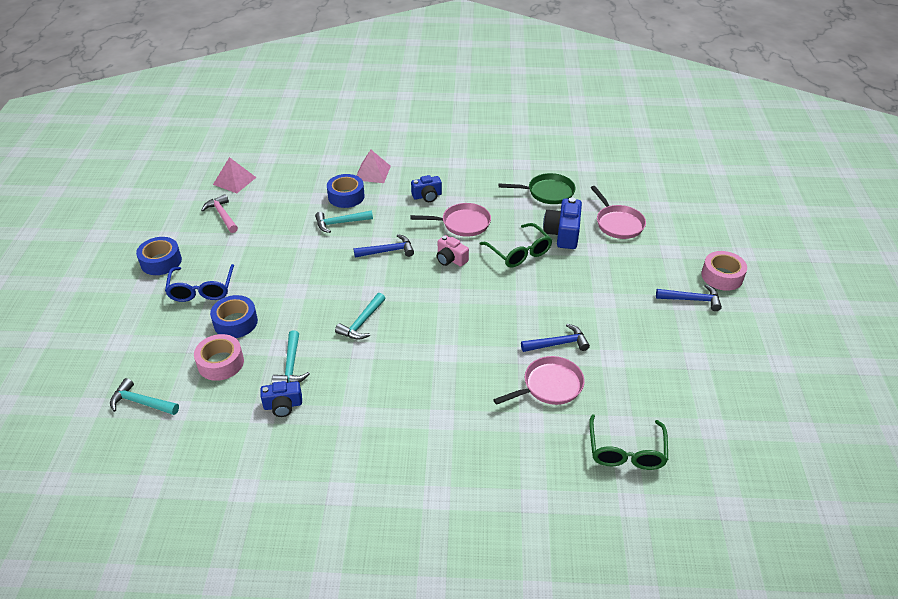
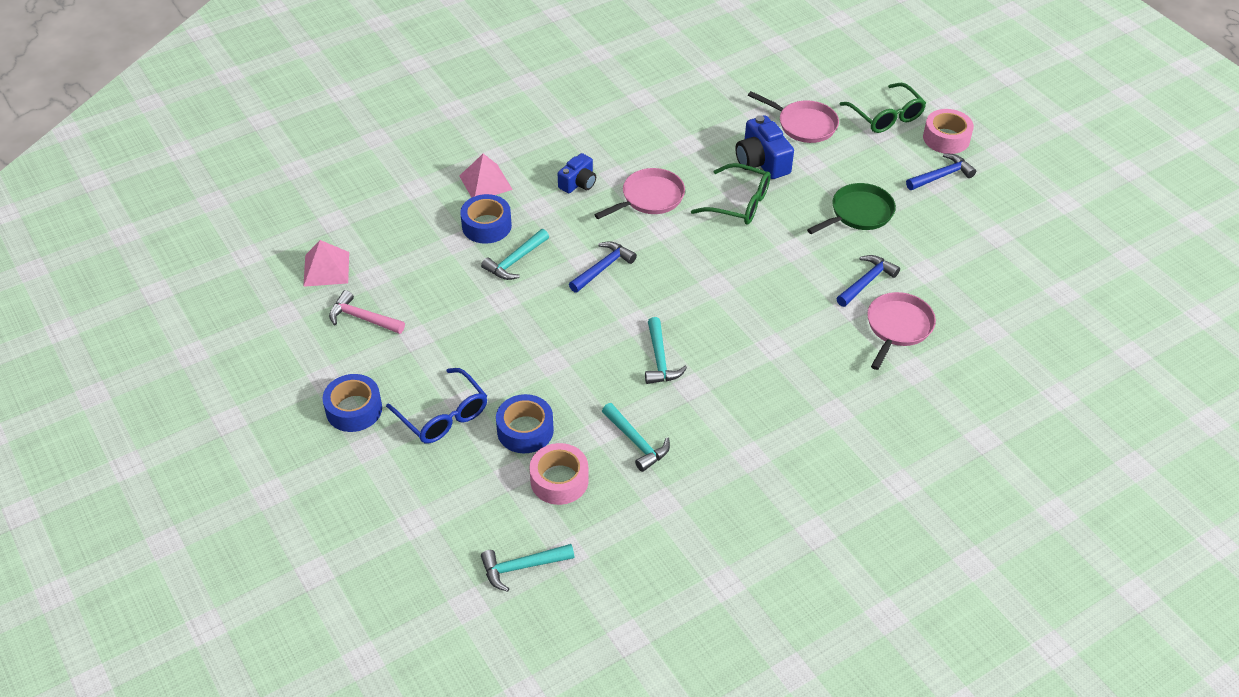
camera: 35 degrees left, 5 degrees up
(283, 405) = (673, 485): blue camera -> none
(450, 259) = (678, 244): pink camera -> none
(547, 192) = (702, 120): green pan -> green pan (858, 213)
(626, 451) = (1015, 352): green glasses -> green glasses (886, 116)

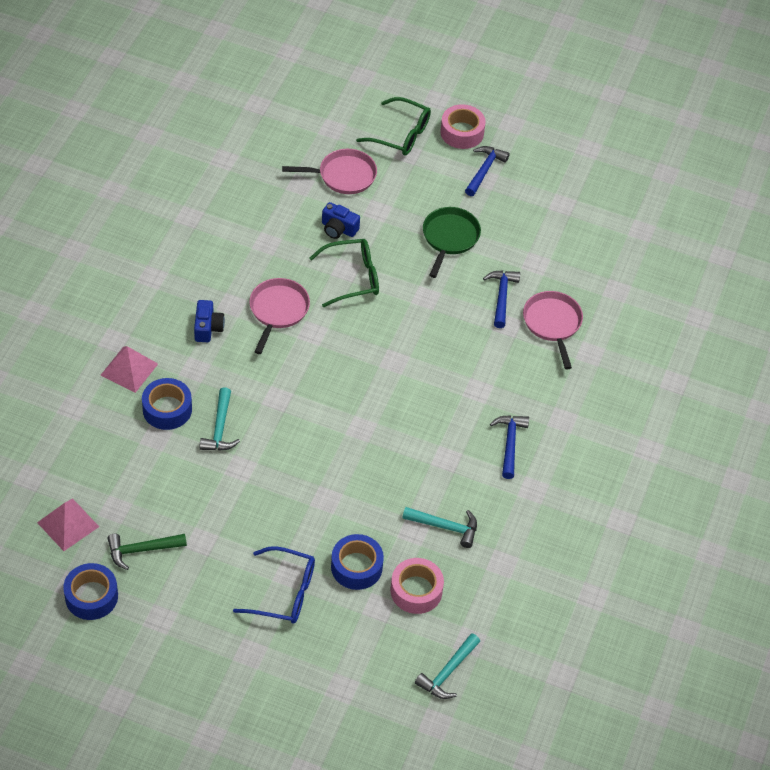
camera: 40 degrees left, 5 degrees up
(354, 409) = (209, 630): blue tape -> blue tape (91, 596)
(363, 318) = (142, 550): pink hammer -> green hammer
(603, 268) = (295, 395): blue hammer -> blue hammer (510, 444)
(659, 359) = (405, 449): turquoise hammer -> none
(762, 161) = (338, 229): blue camera -> blue camera, size x0.64

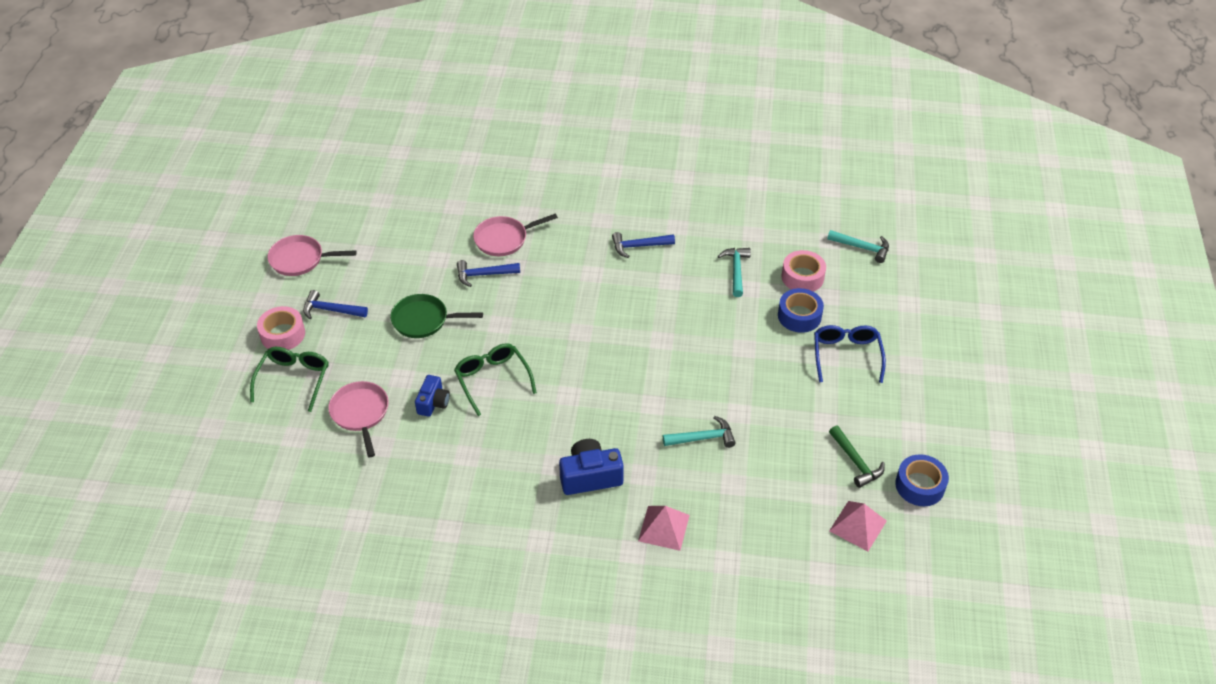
camera: 100 degrees left, 5 degrees down
(167, 409) = (698, 484): blue tape -> none
(208, 328) = (590, 476): blue camera -> blue camera, size x1.55
(278, 311) = (551, 427): pink pan -> pink pan (300, 259)

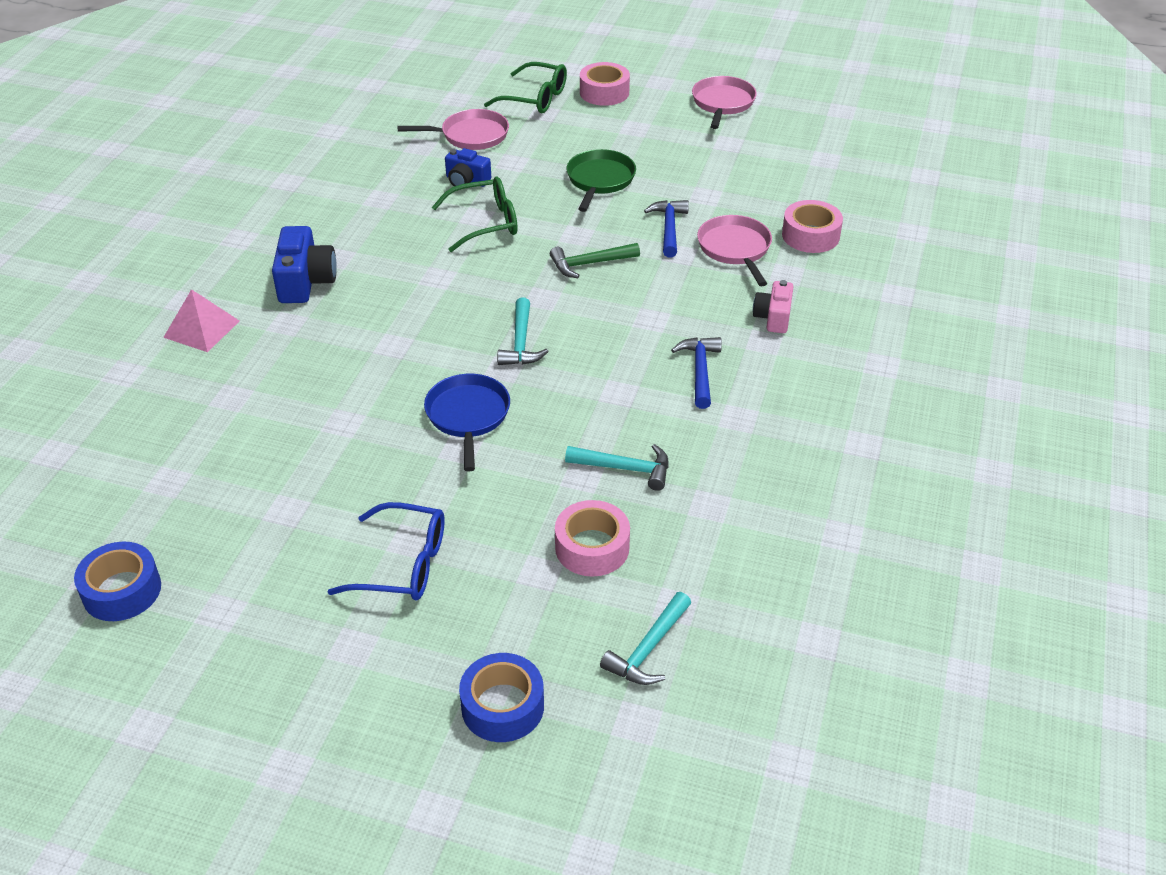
camera: 100 degrees right, 5 degrees down
(331, 310) = (634, 121): blue hammer -> none
(482, 204) = (810, 235): none -> pink tape
(577, 217) = (773, 317): none -> pink camera
(703, 438) = (317, 381): turquoise hammer -> turquoise hammer (520, 342)
(713, 349) = (468, 416): none -> blue pan
(799, 316) = (505, 525): blue tape -> blue tape (502, 706)
(855, 462) = (201, 527): green hammer -> green hammer (590, 264)
(858, 526) = (99, 504): pink pyramid -> none

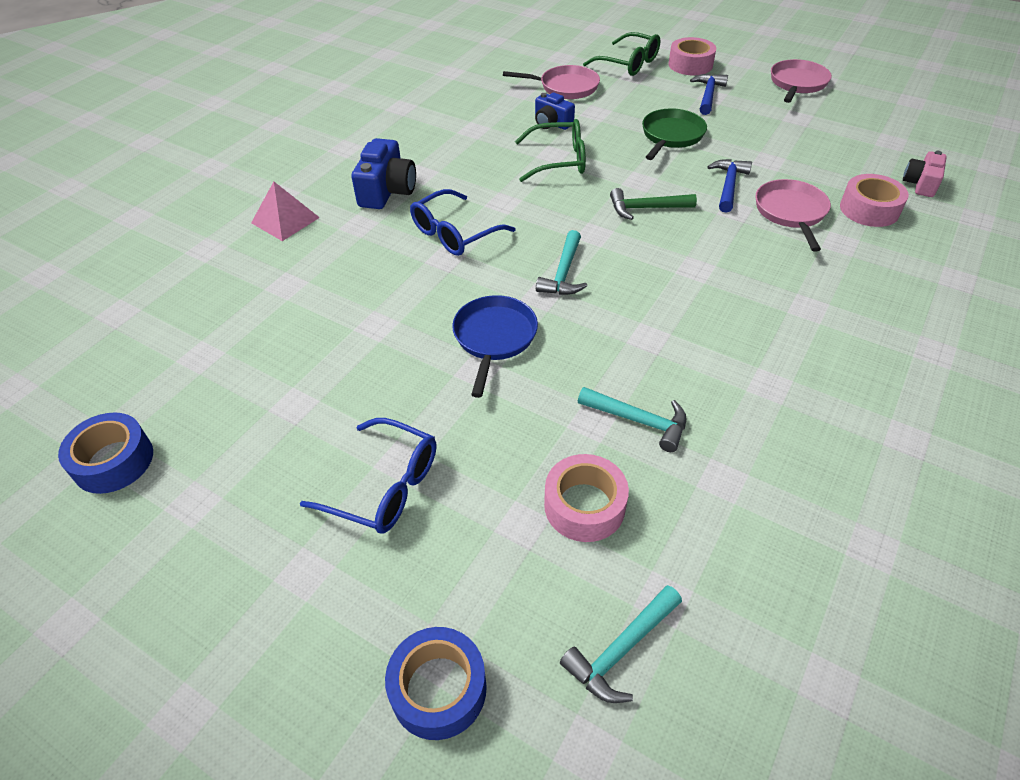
camera: 15 degrees right, 5 degrees up
(395, 318) = (454, 233): none -> blue glasses
(700, 371) = (736, 328): blue hammer -> blue hammer (708, 95)
(773, 317) = (821, 284): pink camera -> pink camera (920, 184)

